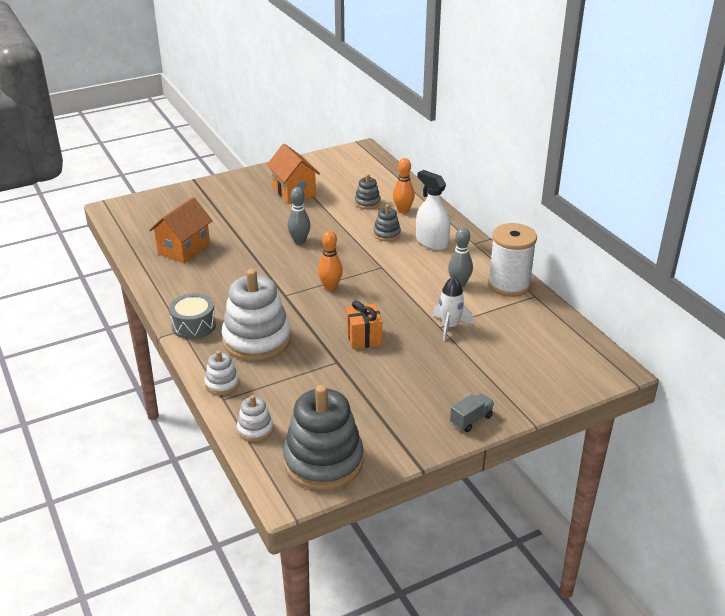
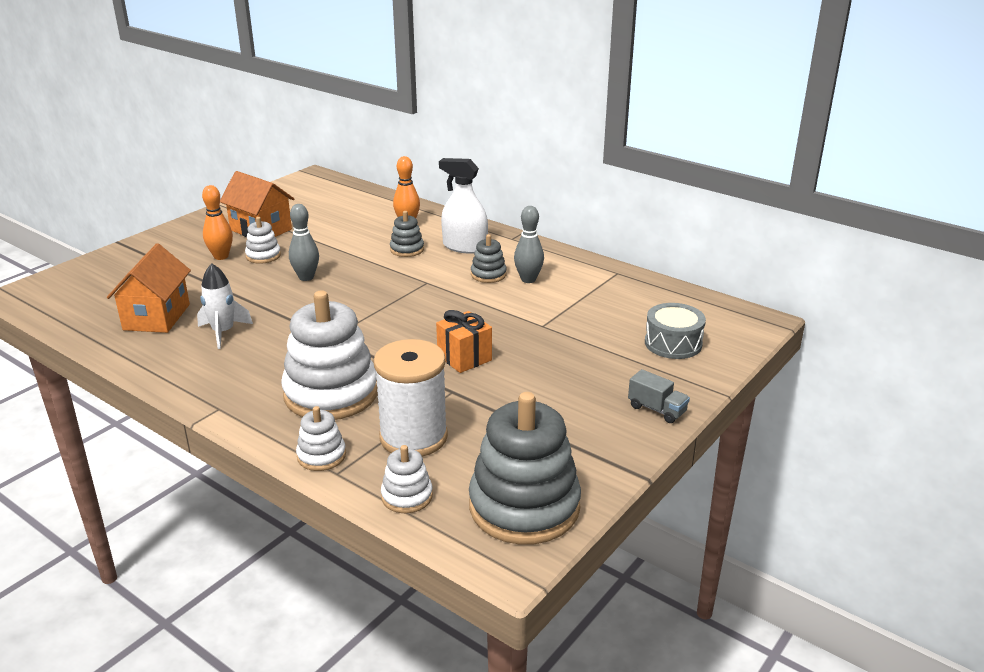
camera: 25 degrees left, 5 degrees down
(194, 325) = (232, 398): grey drum -> grey drum (673, 343)
(282, 215) = (263, 256): none -> white stacking toy
(330, 287) = (382, 315): orange bowling pin -> orange bowling pin (221, 256)
(367, 203) = (360, 224): grey stacking toy -> grey stacking toy (488, 275)
(450, 326) = (553, 322): white rocket -> white rocket (223, 332)
(471, 420) = (657, 409): grey truck -> grey truck turned 105 degrees clockwise
(509, 285) = (582, 268): white spool -> white spool (413, 437)

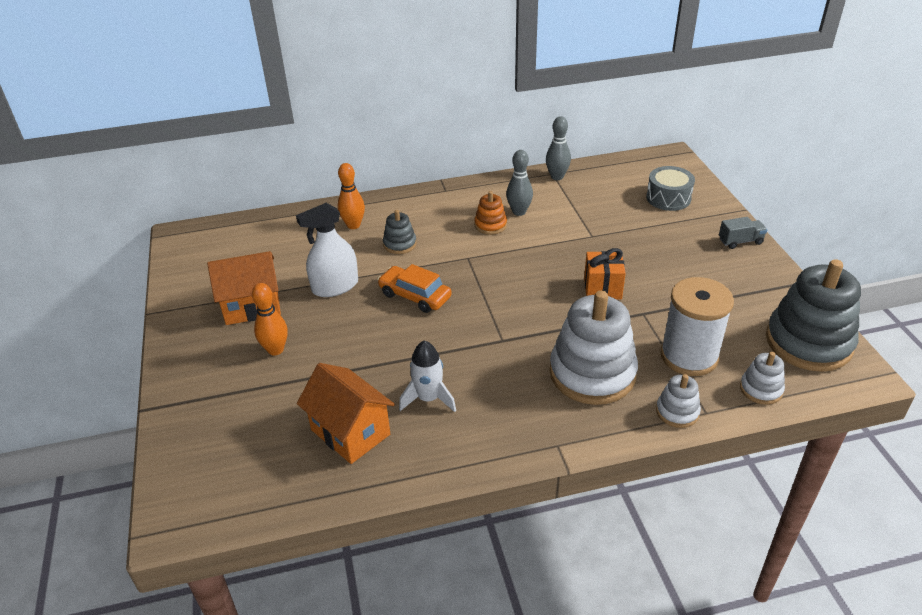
camera: 50 degrees left, 10 degrees up
(263, 256) = (308, 324): white stacking toy -> none
(306, 277) = (382, 315): grey bowling pin -> grey bowling pin (557, 177)
(346, 280) = (415, 296): none -> orange car
(464, 247) = (431, 216): white spray bottle -> white spray bottle (335, 286)
(488, 275) = (490, 225): grey stacking toy -> orange stacking toy

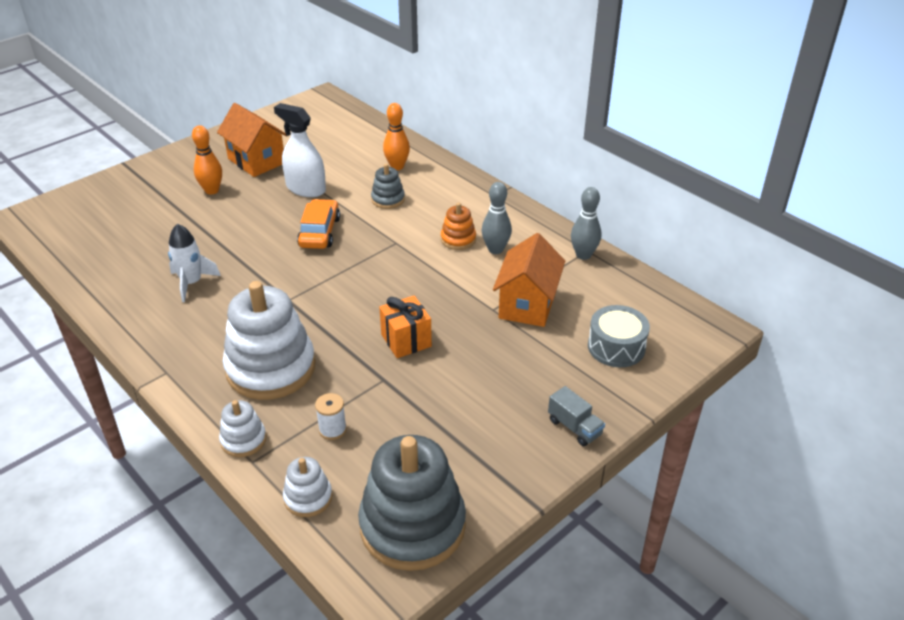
camera: 60 degrees right, 0 degrees up
(350, 432) = (137, 258): orange house -> orange house (527, 304)
(689, 356) = (332, 429): white spool -> white spool, size x0.43

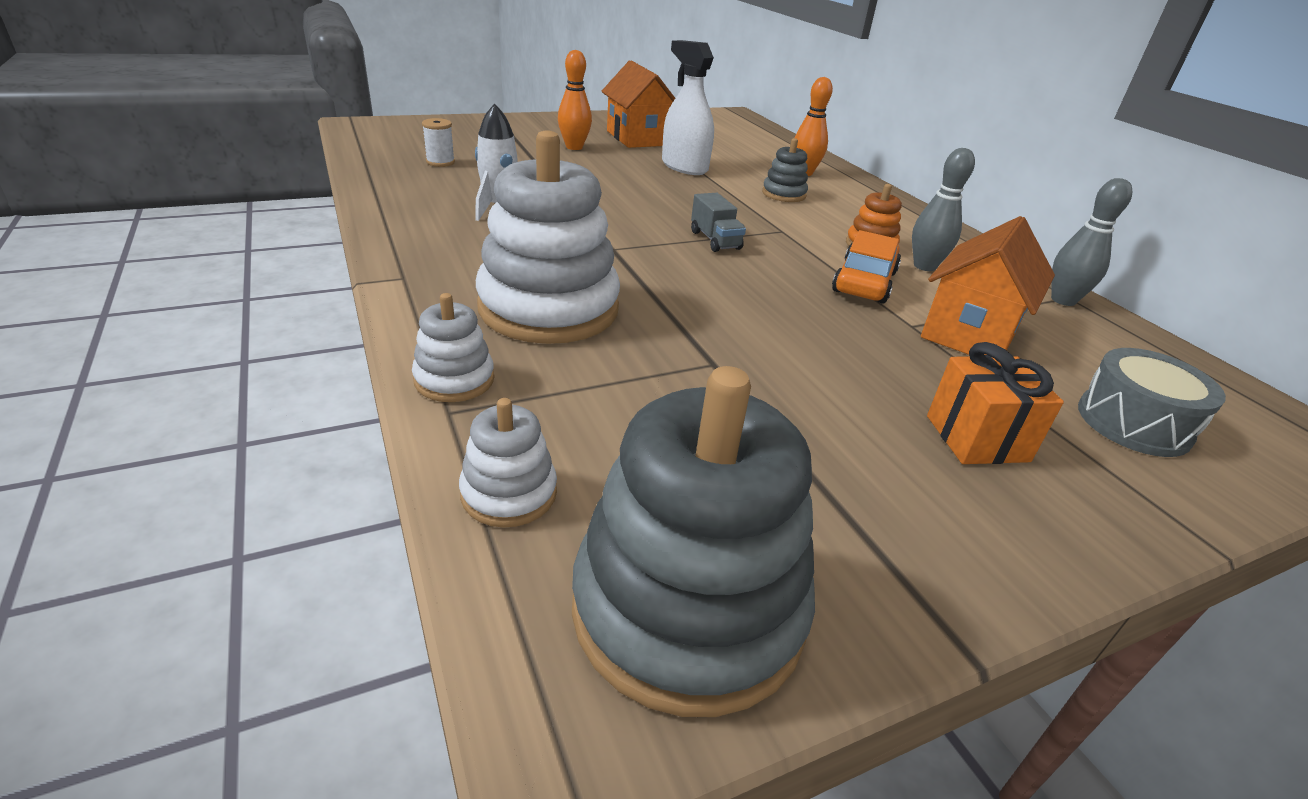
camera: 15 degrees right, 5 degrees down
(319, 232) = (685, 201): orange car -> orange car (864, 282)
(332, 429) = (603, 405): white spool -> white spool (440, 162)
(406, 340) = (765, 327): orange gift -> orange gift (977, 438)
(574, 427) = (1059, 526): grey truck -> grey truck (715, 240)

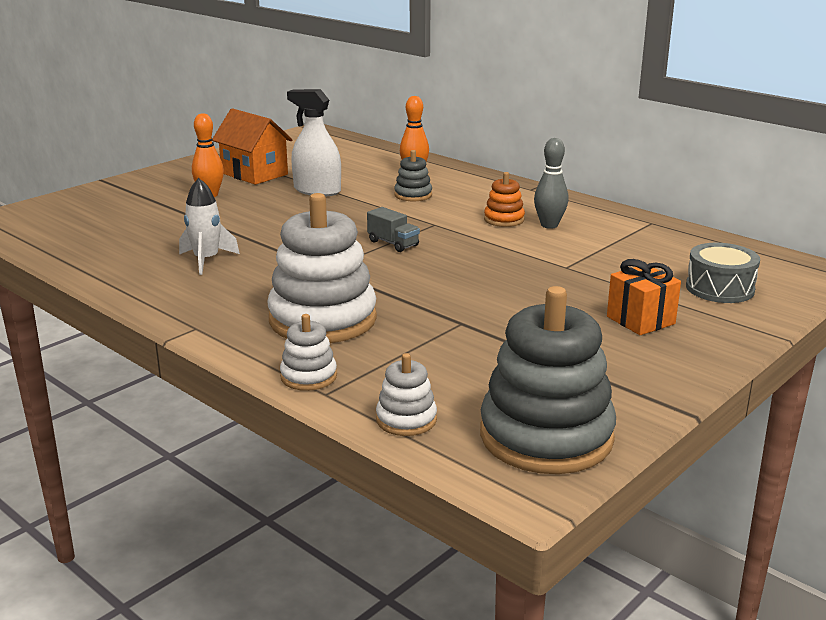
camera: 20 degrees left, 10 degrees down
(440, 162) = (112, 236): white spool -> none
(864, 282) = (517, 246): orange car -> none
(970, 333) = (603, 262): orange house -> none
(1063, 300) = (649, 226): grey bowling pin -> none

